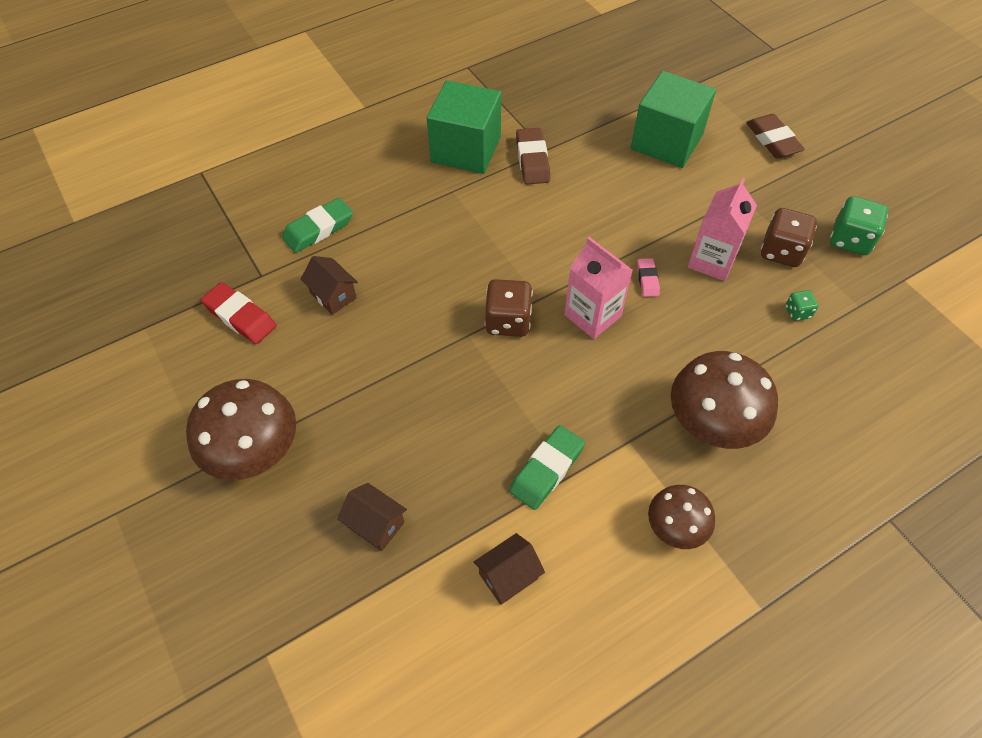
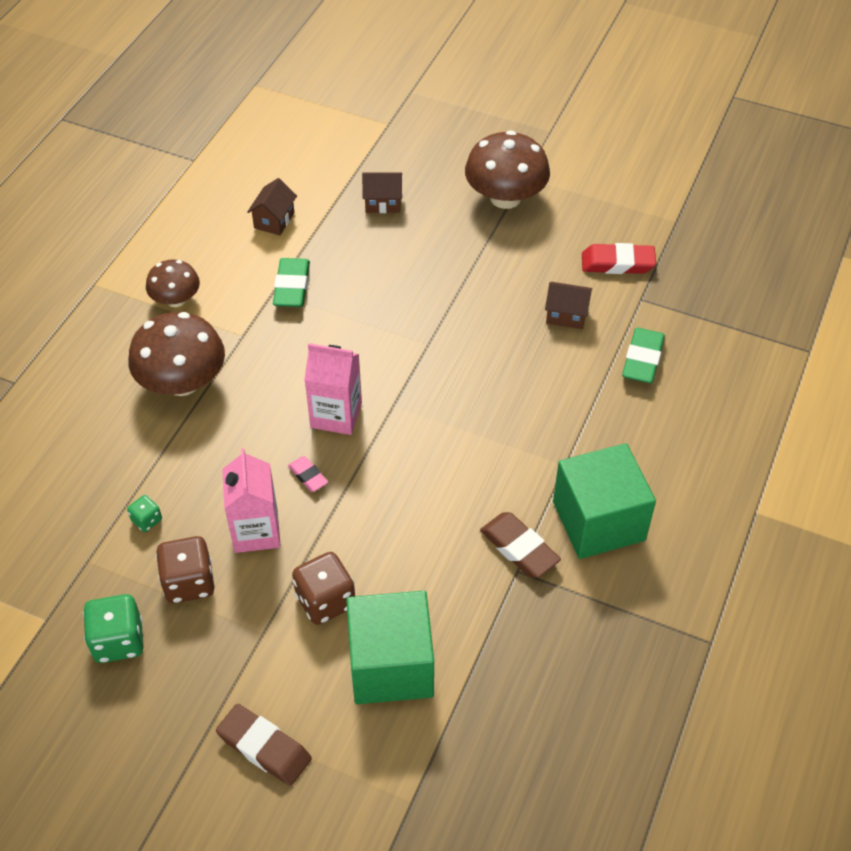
camera: 145 degrees right, 5 degrees down
(508, 321) = (405, 371): brown dice -> brown dice (325, 601)

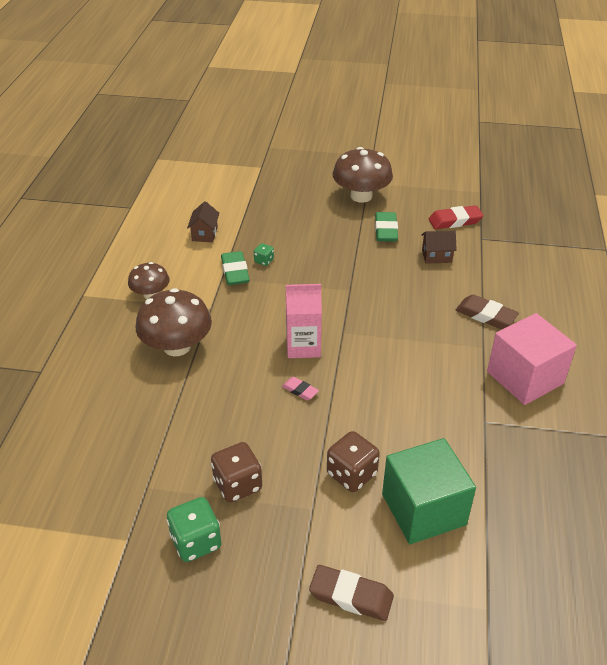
camera: 15 degrees left, 10 degrees down
(147, 520) = (185, 447): green dice -> green dice (264, 261)
(256, 531) = (276, 436): pink carton -> none
(383, 203) = (278, 212): brown house -> none
(519, 548) = (478, 407): brown eraser -> brown eraser (485, 315)
(598, 521) = (525, 377): green cube -> pink cube
(642, 359) = (501, 273): green eraser -> green eraser (386, 230)

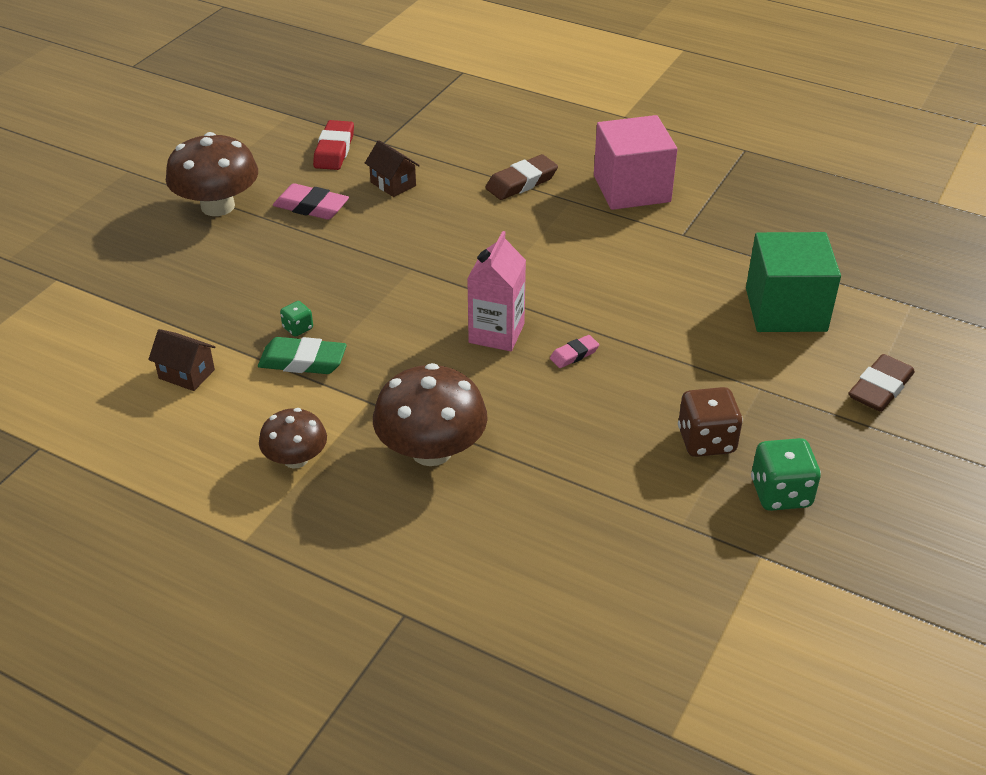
camera: 70 degrees left, 0 degrees up
(351, 474) = (721, 347): brown dice -> none
(386, 230) = (311, 207): green eraser -> pink eraser
(436, 256) = (393, 184): brown house -> brown house turned 60 degrees counterclockwise

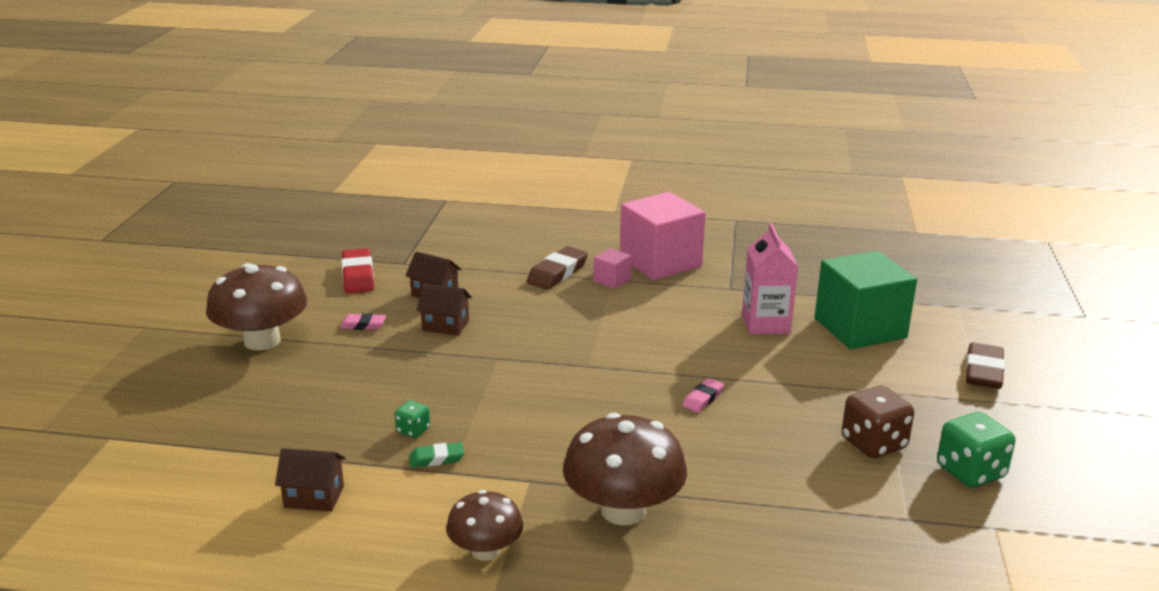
camera: 20 degrees left, 15 degrees down
(303, 361) = (437, 459): green eraser -> green eraser, size x0.58
(311, 207) = (363, 325): pink eraser -> pink eraser, size x0.58
(384, 222) = (445, 325): none -> brown house
(496, 333) = (617, 396): pink carton -> pink carton (765, 324)
(570, 201) = (612, 280): none -> pink cube

